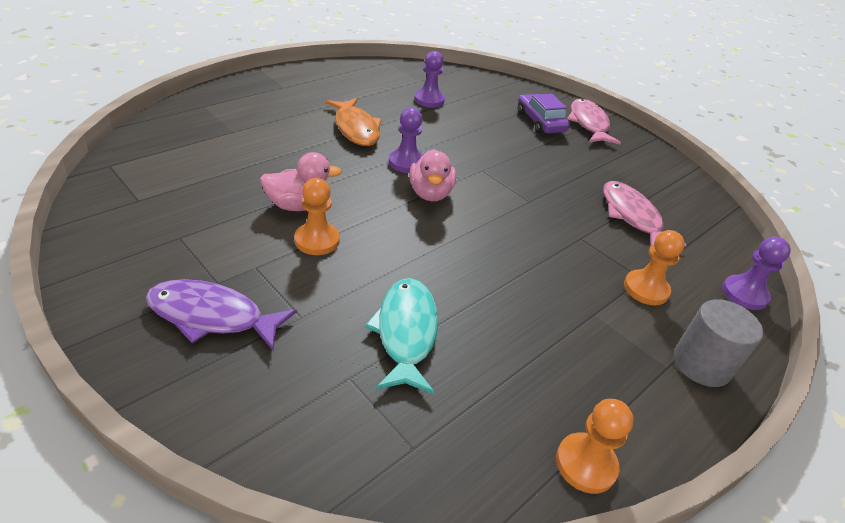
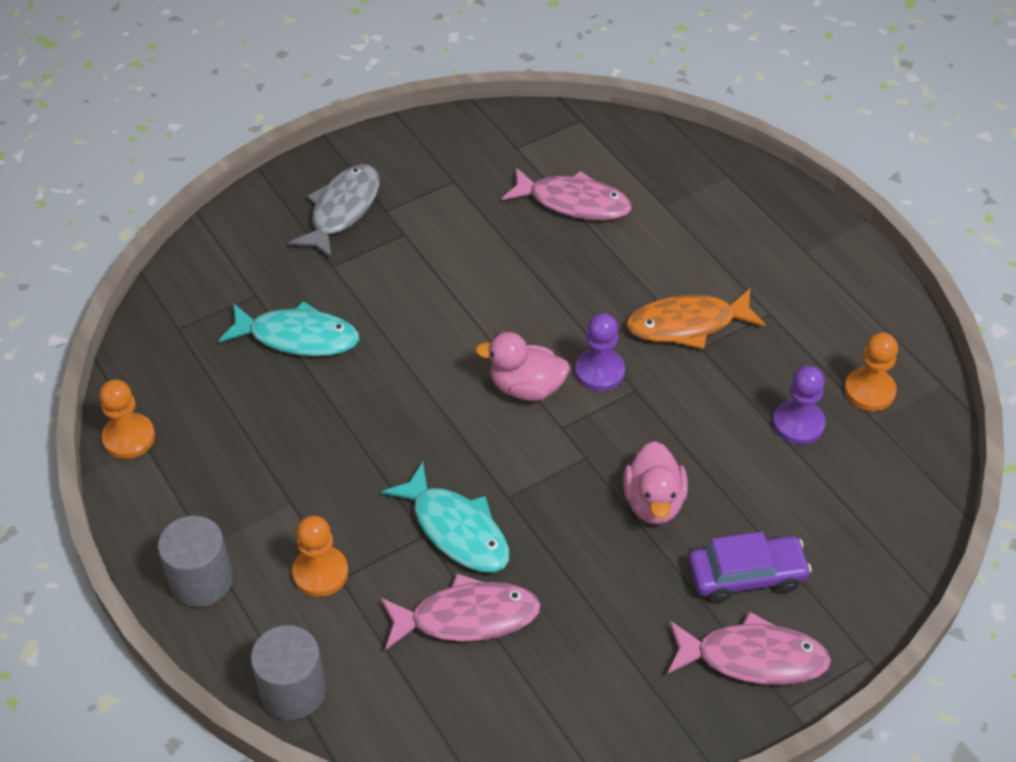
camera: 105 degrees right, 10 degrees up
(212, 316) = (342, 210): purple fish -> grey fish
(223, 170) = (573, 202): none -> pink fish
(298, 205) = (503, 265): pink duck -> pink duck (653, 502)
(317, 240) = (440, 278): orange pawn -> orange pawn (869, 391)
(569, 223) = (456, 529): none -> turquoise fish
(744, 294) = (293, 691): purple pawn -> grey cylinder

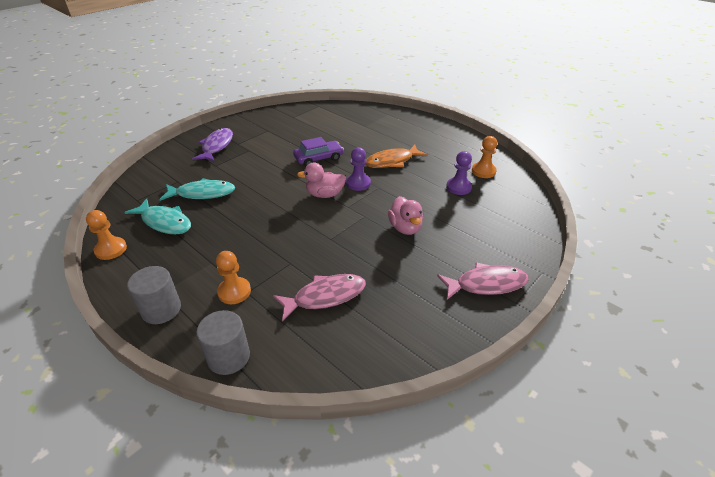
camera: 15 degrees left, 10 degrees down
(342, 210) = (216, 146): grey fish -> purple fish
(456, 529) = (307, 257): turquoise fish -> turquoise fish (164, 222)
(573, 202) = (324, 130): pink fish -> none
(746, 575) = (464, 249): purple car -> purple car (318, 158)

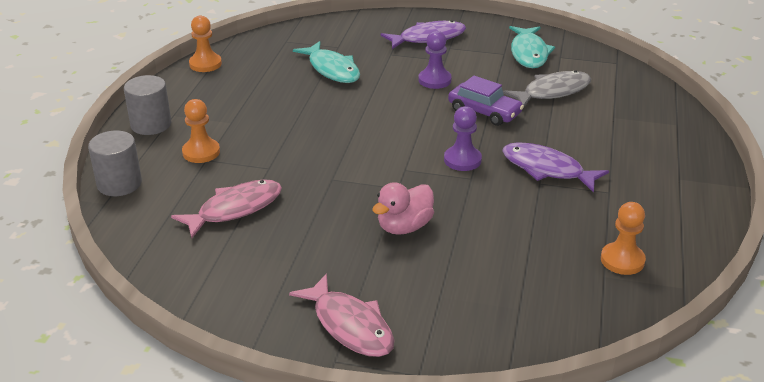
camera: 60 degrees right, 5 degrees down
(164, 222) = (266, 71): turquoise fish -> turquoise fish (529, 53)
(323, 132) = (552, 92): none -> grey fish
(325, 194) = (411, 144): pink duck -> none
(325, 296) = (235, 209): pink fish -> pink fish turned 75 degrees counterclockwise
(392, 161) = (547, 169): orange fish -> purple fish
(458, 187) = (548, 247): purple pawn -> purple pawn (434, 80)

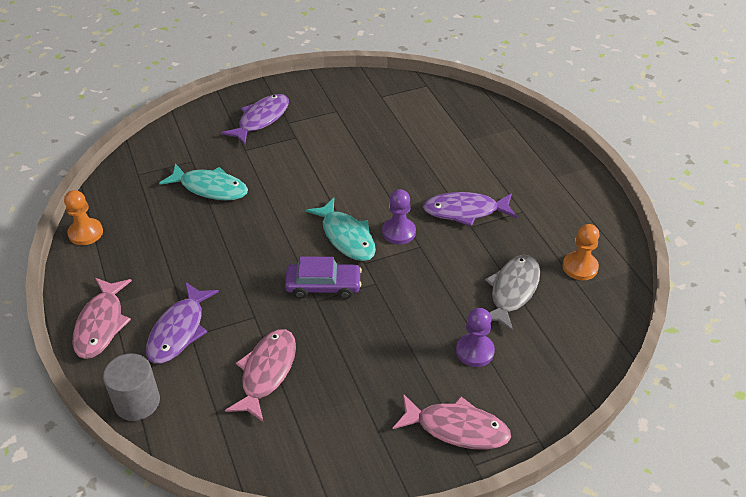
camera: 35 degrees left, 10 degrees up
(151, 124) = (101, 324): grey cylinder -> pink fish
(201, 152) = (179, 330): orange pawn -> purple fish
(404, 227) = (413, 317): pink duck -> none
(434, 80) = (306, 162): purple pawn -> purple pawn (475, 351)
(484, 112) = (373, 177): purple car -> purple car (323, 286)
(529, 53) = (355, 102): turquoise fish -> turquoise fish (346, 237)
(552, 92) = (406, 134): grey fish -> grey fish (512, 291)

